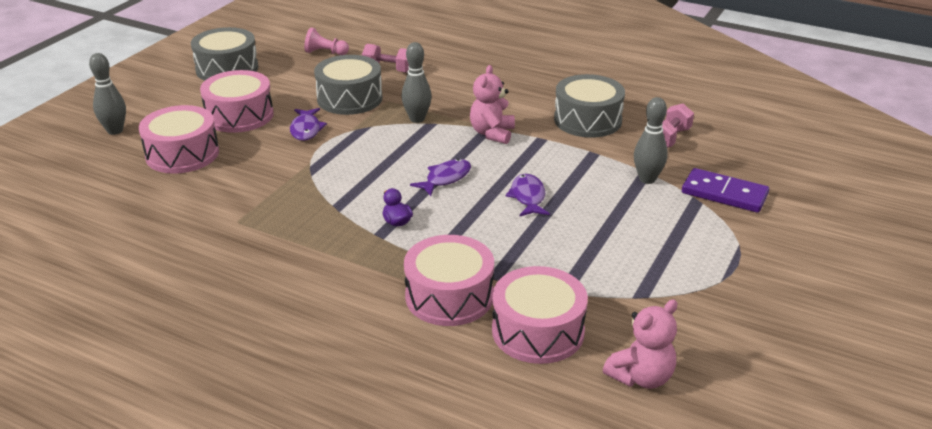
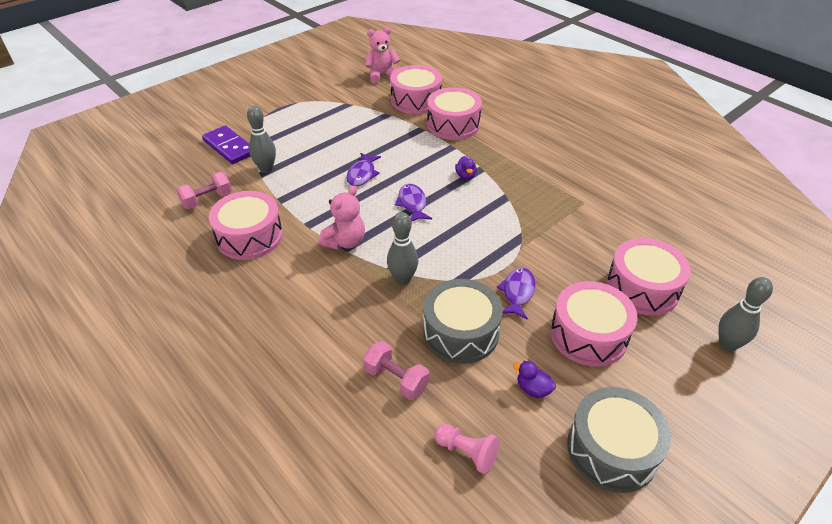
camera: 160 degrees left, 10 degrees up
(284, 82) = (533, 389): none -> purple duck
(445, 178) = (412, 204): purple fish -> purple fish turned 105 degrees clockwise
(587, 120) = (249, 237): grey drum -> pink drum

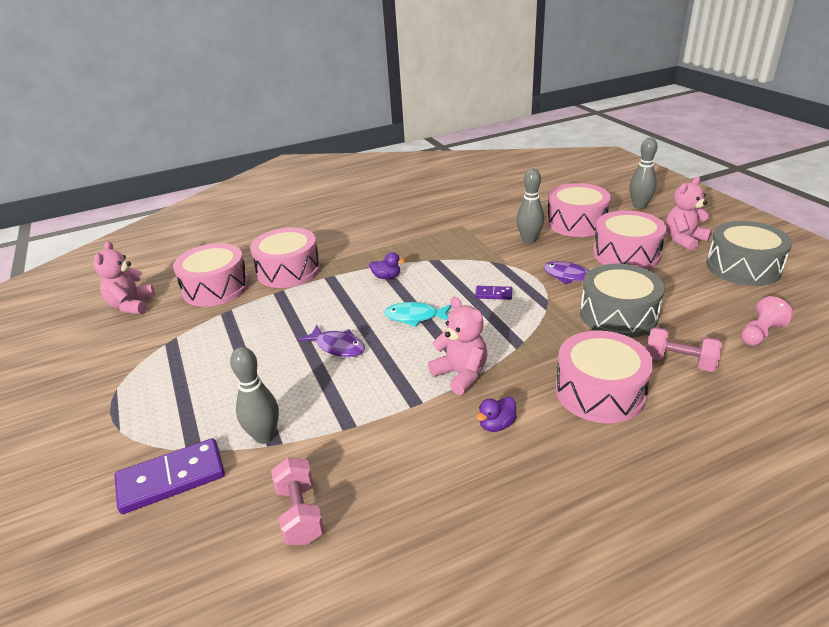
camera: 70 degrees left, 10 degrees down
(249, 237) = (415, 464): pink drum -> pink drum (600, 392)
(396, 379) = (679, 362): pink dumbbell -> pink dumbbell turned 60 degrees clockwise
(403, 279) = (537, 339): grey bowling pin -> grey bowling pin (529, 240)
(412, 204) = (415, 317): purple fish -> turquoise fish
(464, 243) = (493, 294): none -> purple domino
(533, 389) = (686, 289): purple duck -> purple duck (496, 425)
(654, 390) = (684, 240): none -> pink teddy bear

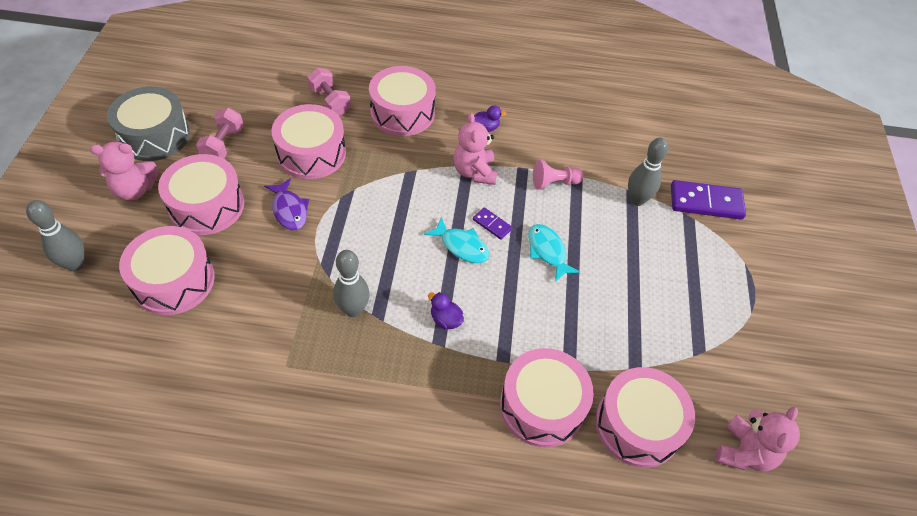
camera: 155 degrees left, 20 degrees up
(300, 513) = (630, 141): pink dumbbell -> pink dumbbell (223, 145)
(337, 347) = (547, 251): purple fish -> turquoise fish
(493, 294) = (374, 231): purple domino -> purple domino (492, 224)
(529, 240) = (255, 285): grey bowling pin -> grey bowling pin (353, 309)
(618, 315) = (311, 153): grey drum -> pink drum
(760, 333) = (251, 89): pink pawn -> pink pawn (554, 183)

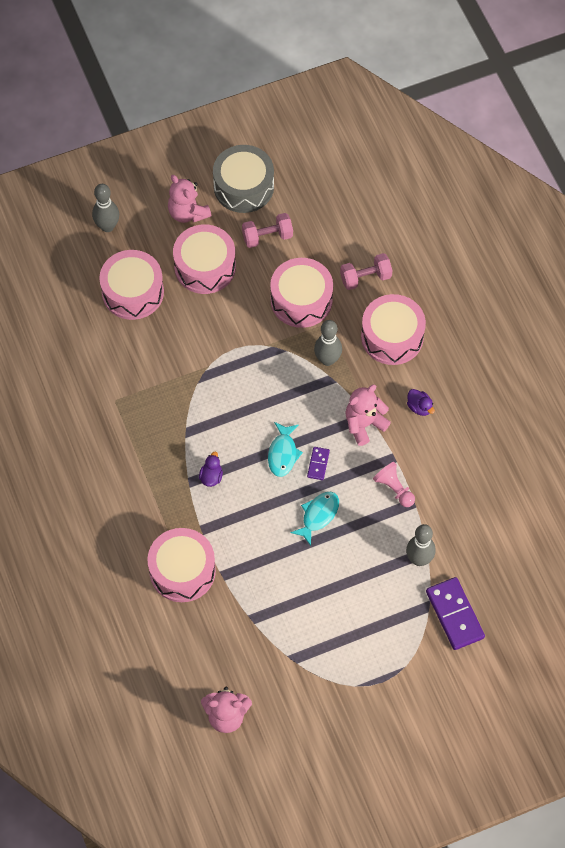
camera: 65 degrees right, 10 degrees up
(289, 210) = (237, 321): purple fish -> none
(330, 102) = (365, 278): pink dumbbell -> pink dumbbell turned 45 degrees clockwise
(353, 309) = (181, 414): grey bowling pin -> grey bowling pin (327, 359)
(638, 425) = (205, 638): pink drum -> none

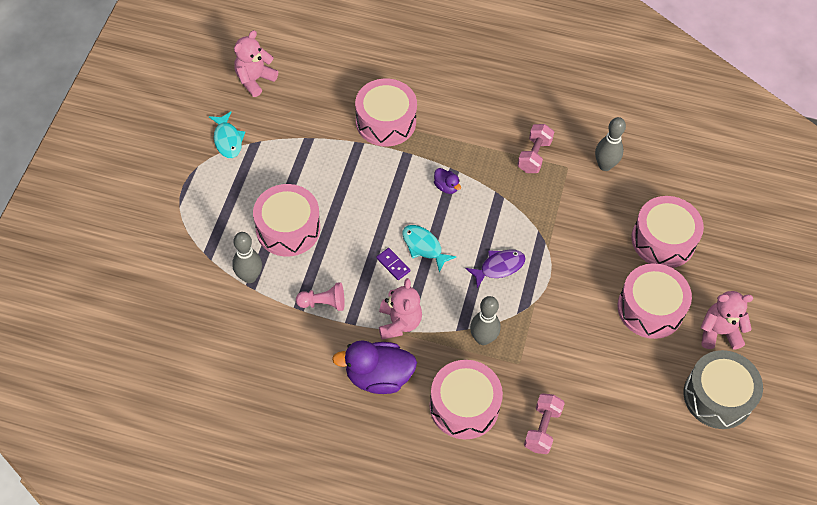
camera: 125 degrees right, 5 degrees down
(107, 226) = (746, 262): grey bowling pin -> grey bowling pin (605, 165)
(256, 388) = (499, 267): none -> purple fish
(267, 236) = (647, 378): pink dumbbell -> pink dumbbell (534, 156)
(301, 300) = (559, 360): pink drum -> pink drum (288, 228)
(318, 515) = (349, 234): turquoise fish -> turquoise fish (227, 140)
(419, 407) = (378, 376): purple duck -> purple duck, size x2.14
(454, 615) = (183, 268): purple domino -> none

